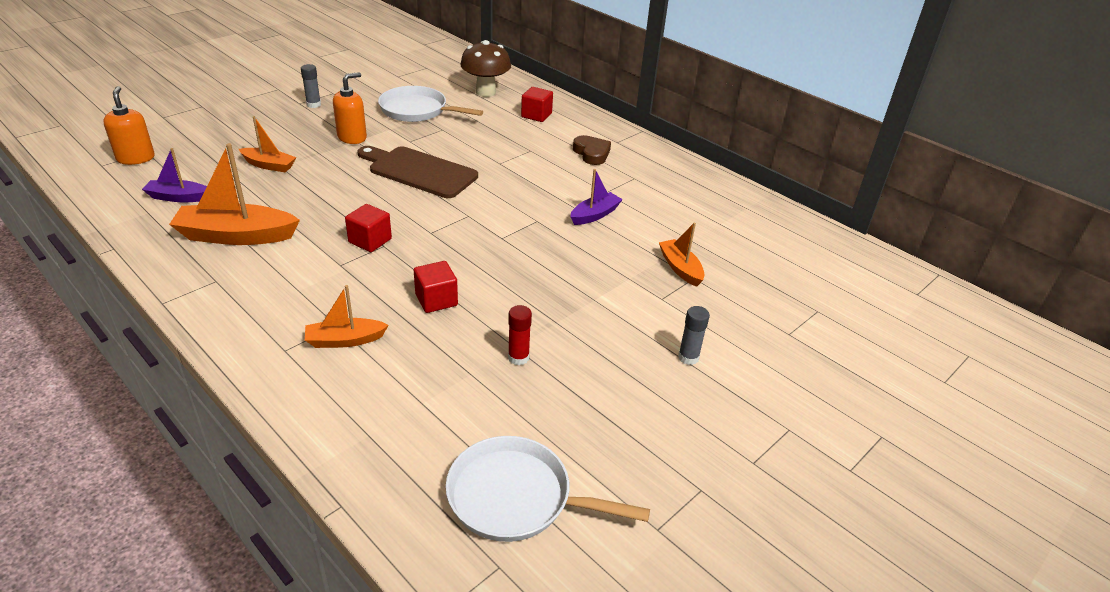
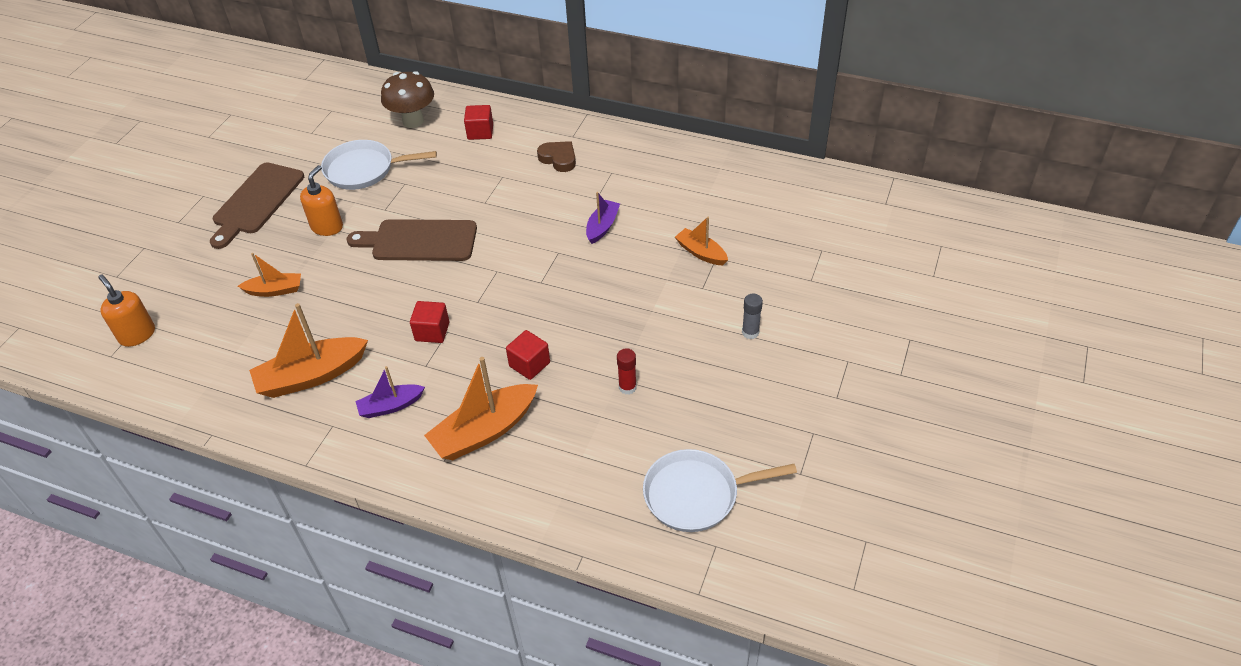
camera: 20 degrees left, 10 degrees up
(178, 197) = (221, 359): purple boat -> purple boat (390, 406)
(313, 105) = (256, 202): grey glue stick -> brown cutting board
(345, 340) = (484, 431): orange boat -> orange boat, size x1.74

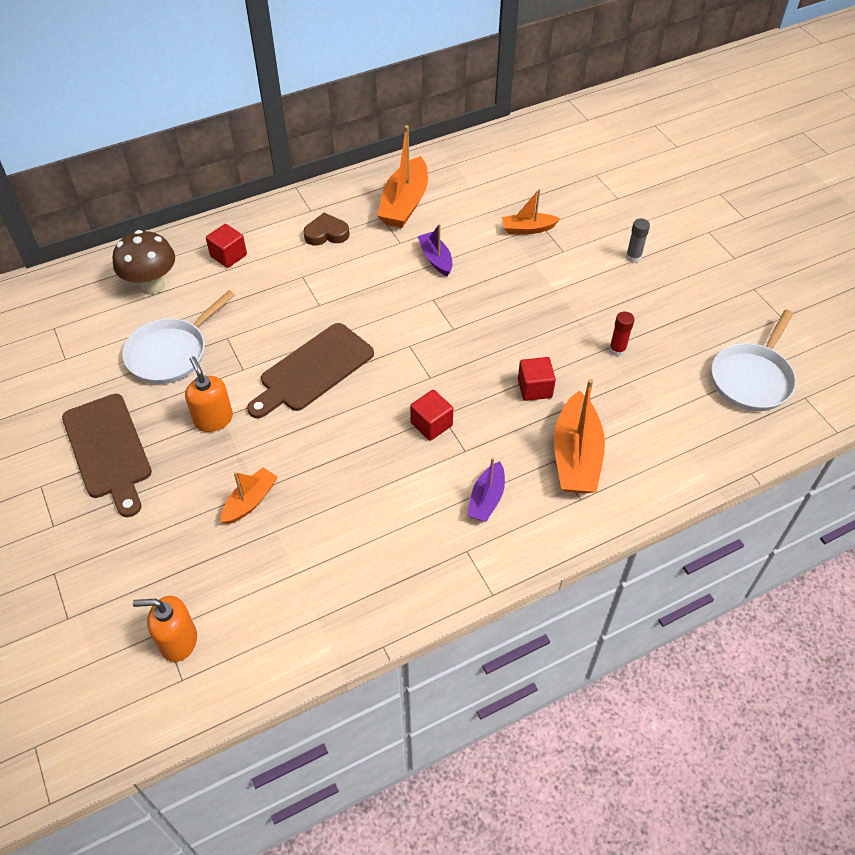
camera: 50 degrees left, 5 degrees up
(311, 376) = (391, 533): orange boat -> orange boat (404, 203)

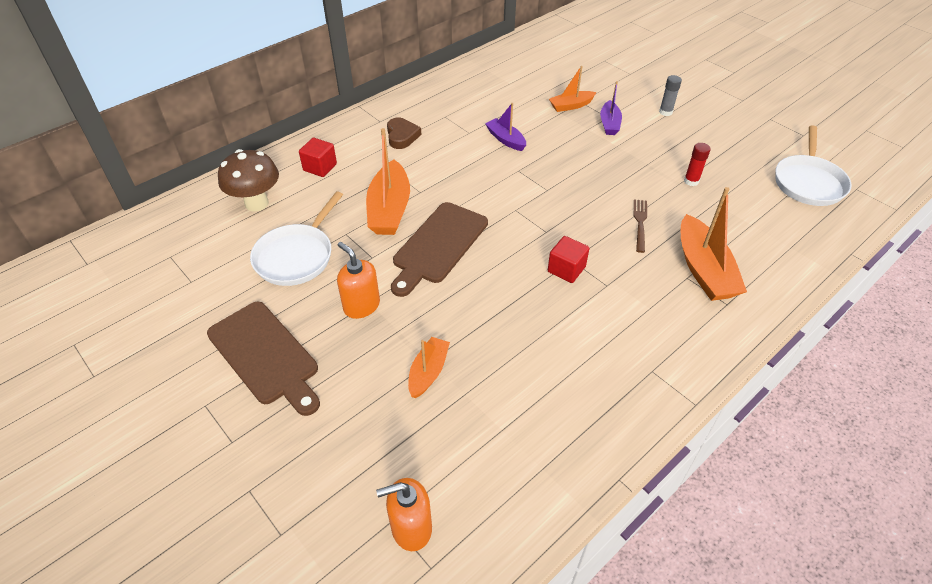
camera: 15 degrees left, 5 degrees down
(326, 234) = (402, 136): brown heart -> brown heart turned 105 degrees clockwise
(404, 203) = (459, 103): orange boat -> orange boat (389, 209)
(486, 499) = (646, 321): purple boat -> purple boat (609, 124)
(534, 388) = (640, 223): red cube -> brown fork

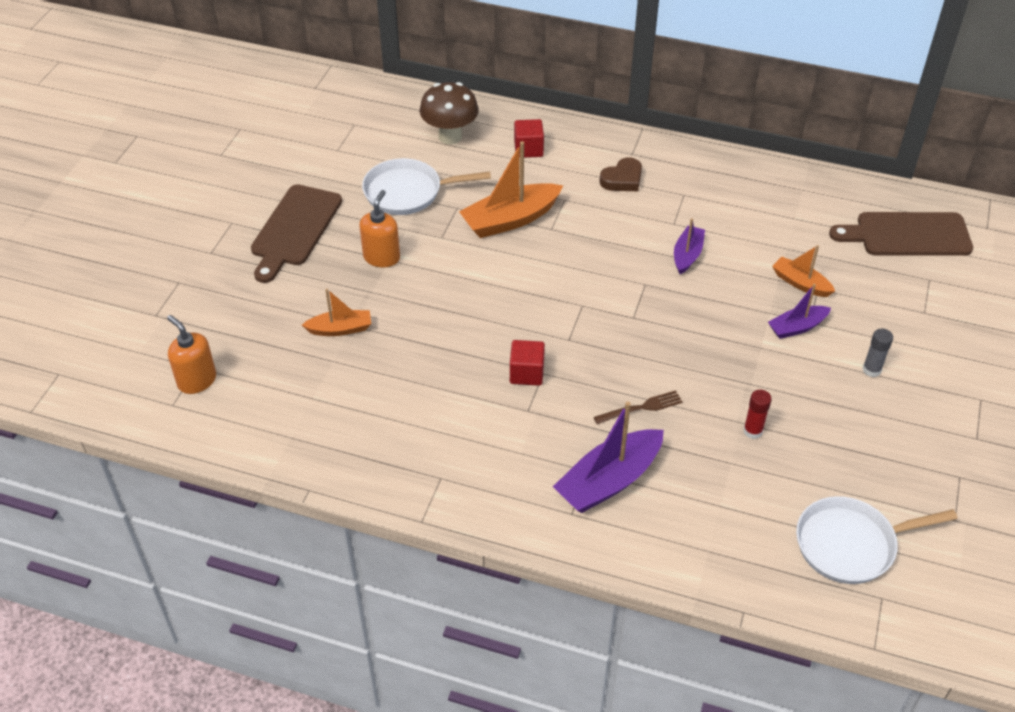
camera: 60 degrees right, 0 degrees up
(438, 245) = (489, 272): brown cutting board -> brown cutting board (907, 235)
(703, 270) = (609, 481): orange boat -> purple boat

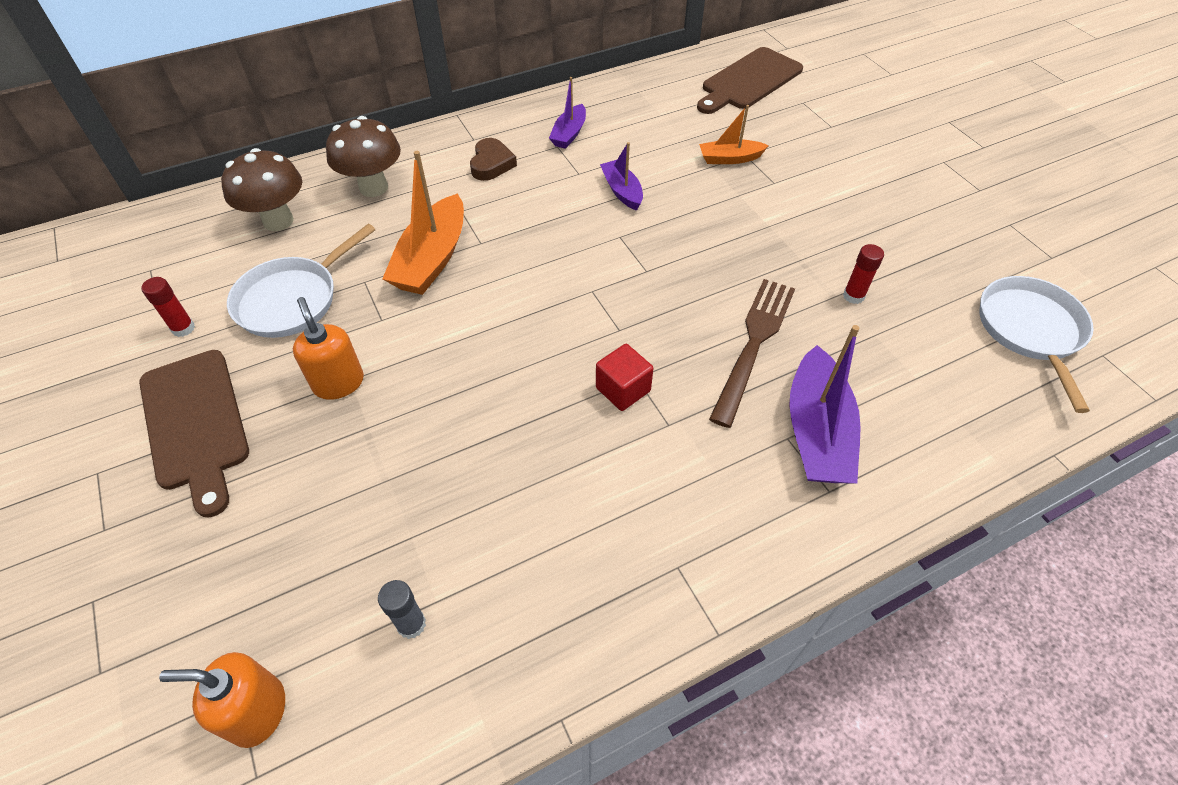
camera: 45 degrees left, 5 degrees up
(338, 171) = (183, 328): none -> red glue stick
(340, 329) = (379, 494): orange boat -> none
(528, 149) = (373, 187): red cube -> brown mushroom
(641, 408) = (754, 343): brown fork -> brown fork, size x1.83
(797, 327) = (772, 193): purple boat -> purple boat (569, 134)
(850, 544) = (1030, 331): white pan -> white pan turned 150 degrees clockwise
(871, 370) = (859, 189): grey glue stick -> grey glue stick (411, 624)

